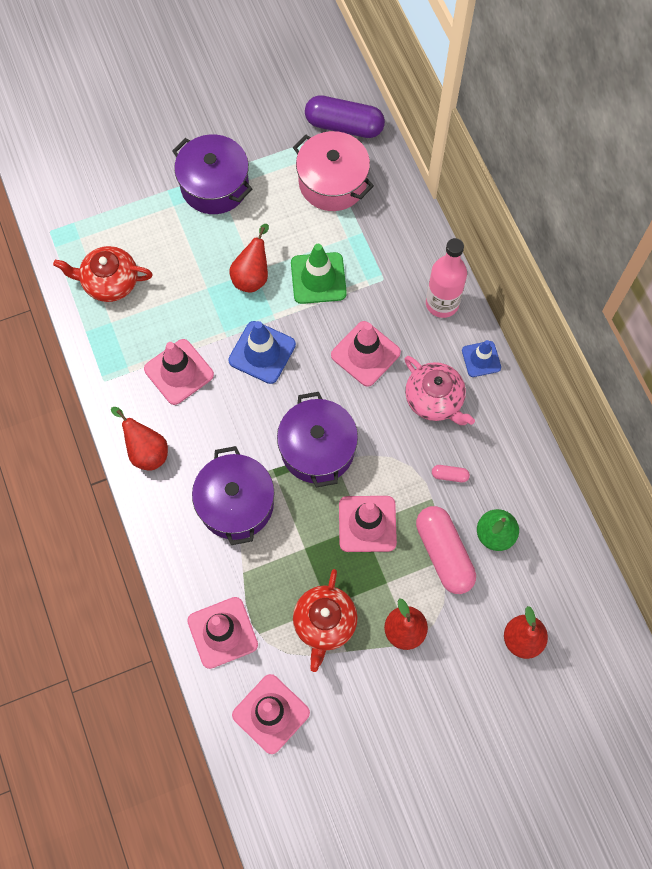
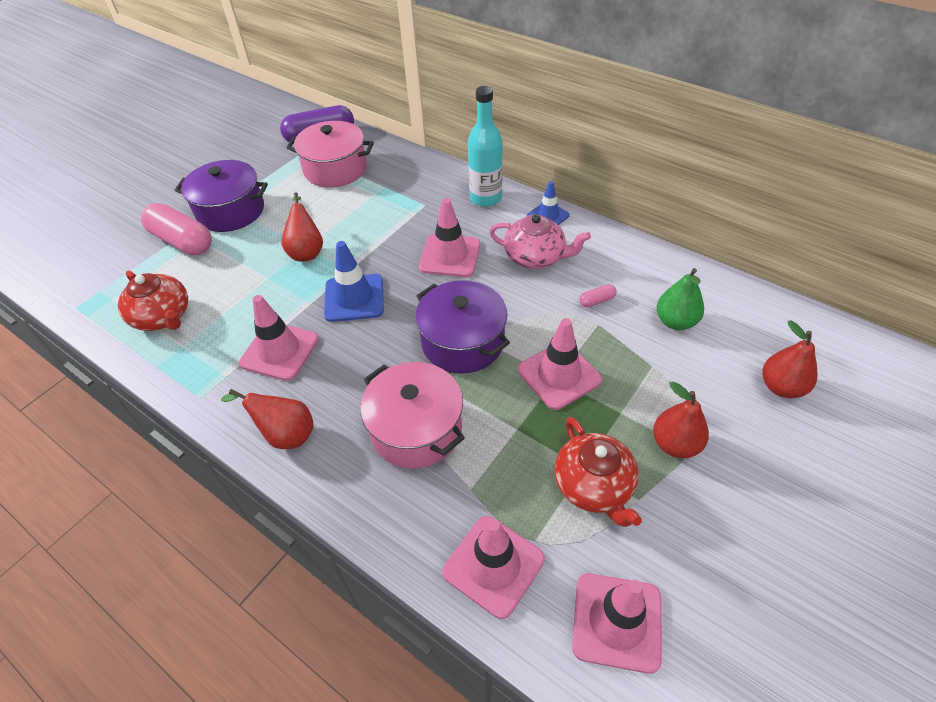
camera: 30 degrees left, 20 degrees down
(109, 282) = (163, 317): red teapot -> red teapot turned 105 degrees counterclockwise
(236, 503) = (416, 429): purple pot -> pink pot
(318, 278) = (368, 227): green traffic cone -> none
(442, 303) = (485, 198): pink bottle -> turquoise bottle
(443, 553) = (648, 360): pink capsule -> pink capsule (182, 241)

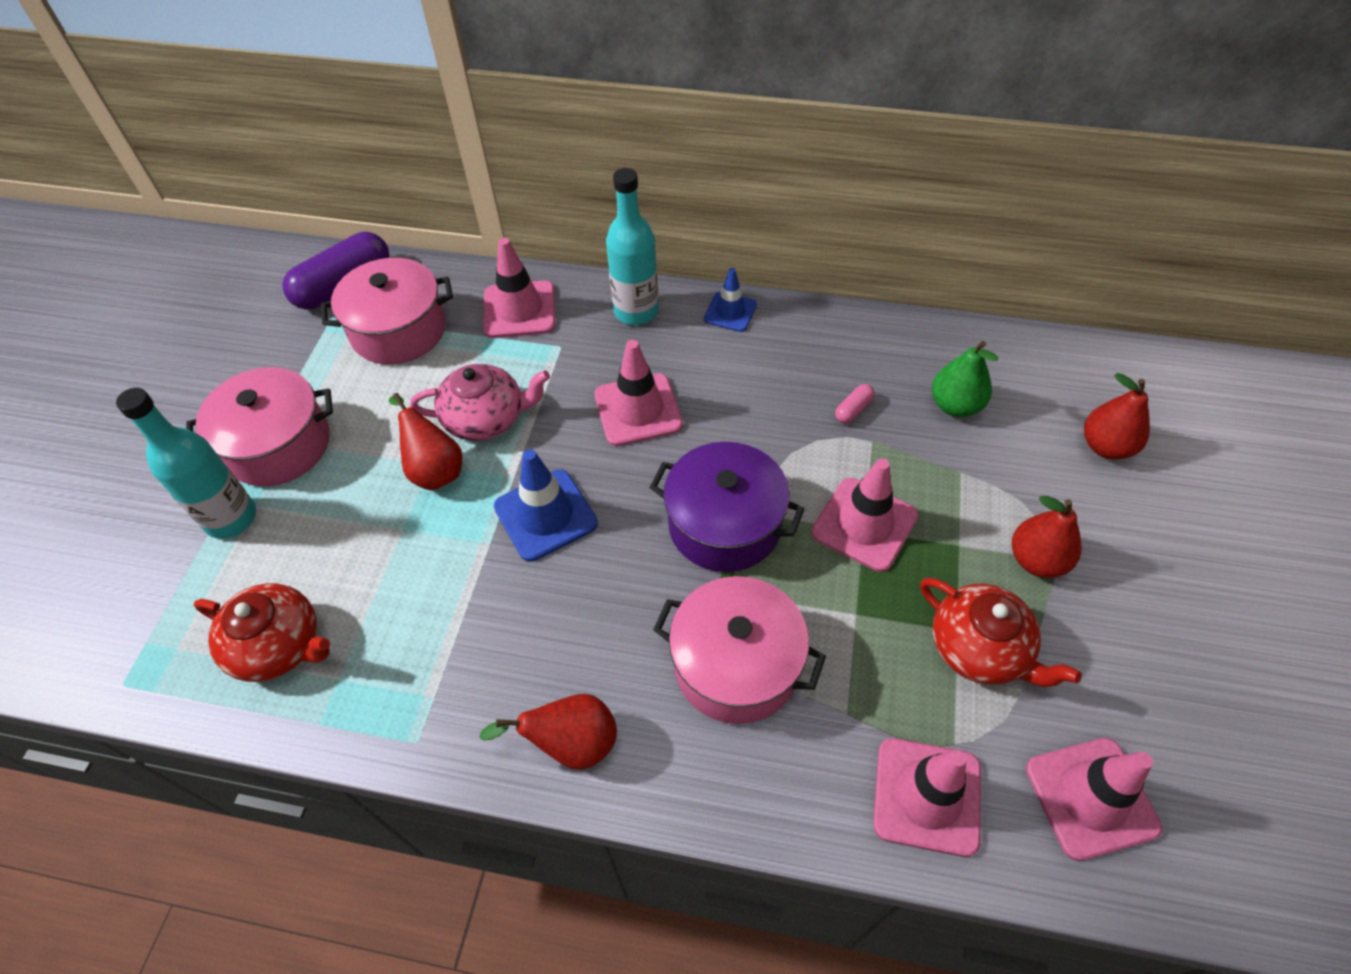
camera: 25 degrees left, 5 degrees up
(182, 241) = (231, 518): pink capsule -> turquoise bottle
(231, 211) = (278, 445): purple pot -> pink pot
(279, 351) = (489, 630): pink traffic cone -> pink traffic cone (519, 310)
(535, 257) = (747, 375): pink teapot -> pink teapot (486, 418)

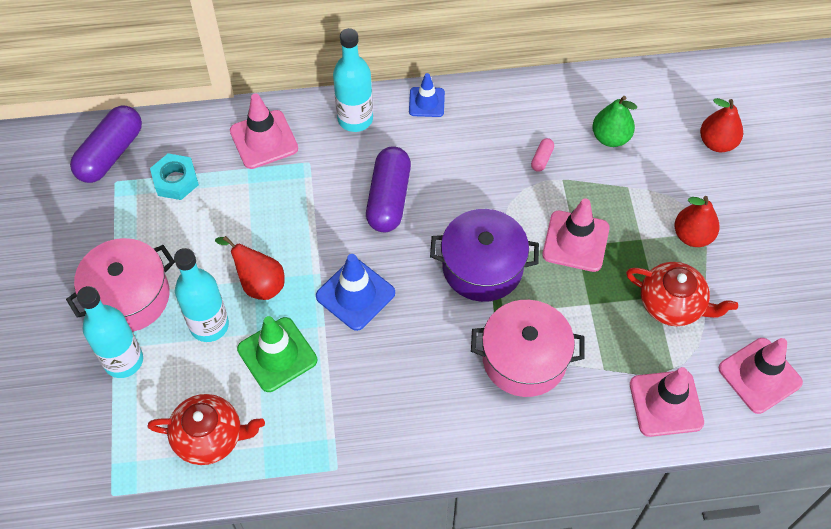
camera: 20 degrees left, 5 degrees up
(351, 504) = (209, 325): none -> turquoise bottle
(399, 330) = (175, 180): pink pot -> turquoise nut
(414, 563) = (277, 354): none -> green traffic cone
(486, 418) = (279, 234): pink teapot -> none
(571, 743) = (438, 439): red pear -> none
(638, 410) = (389, 198): pink traffic cone -> purple capsule

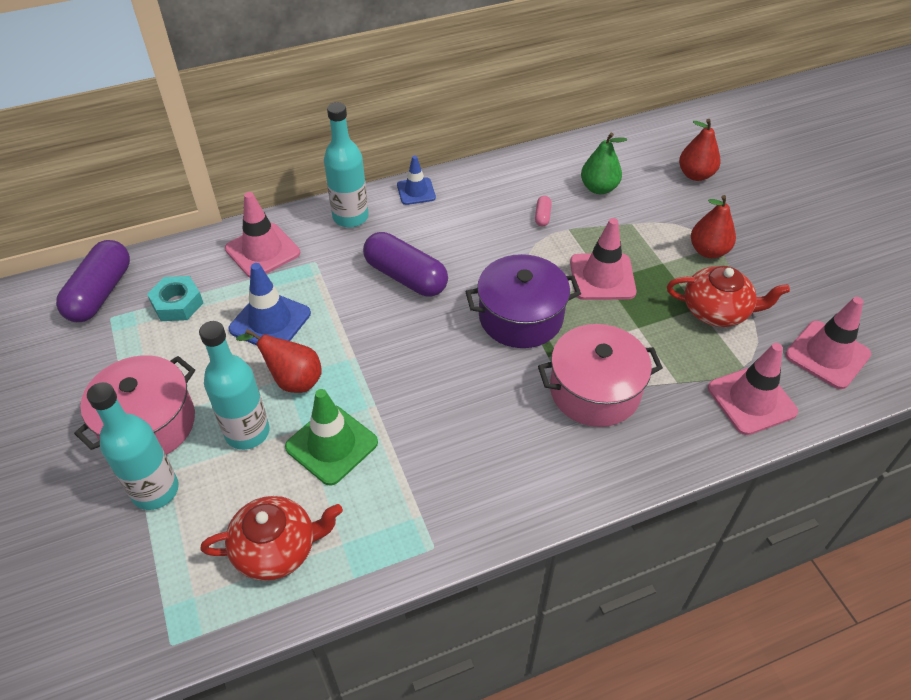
camera: 15 degrees left, 10 degrees down
(355, 294) = (399, 369): blue traffic cone -> blue traffic cone (270, 321)
(389, 198) = (406, 277): purple capsule -> purple capsule turned 45 degrees counterclockwise

